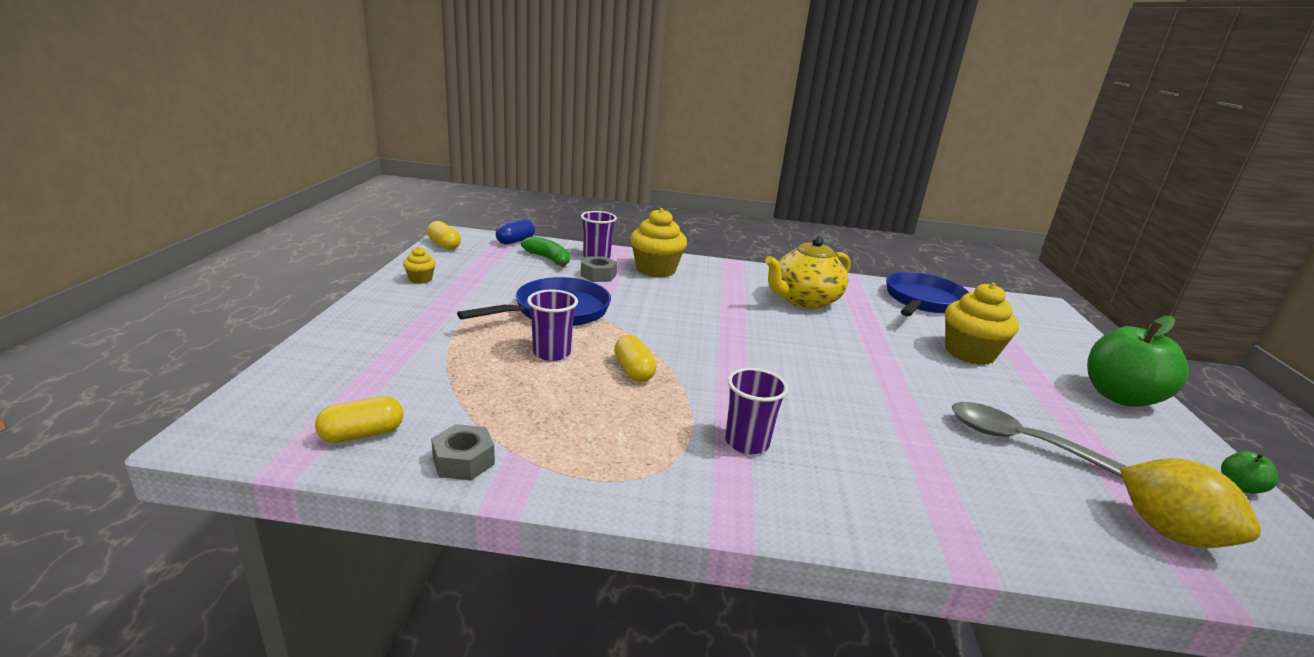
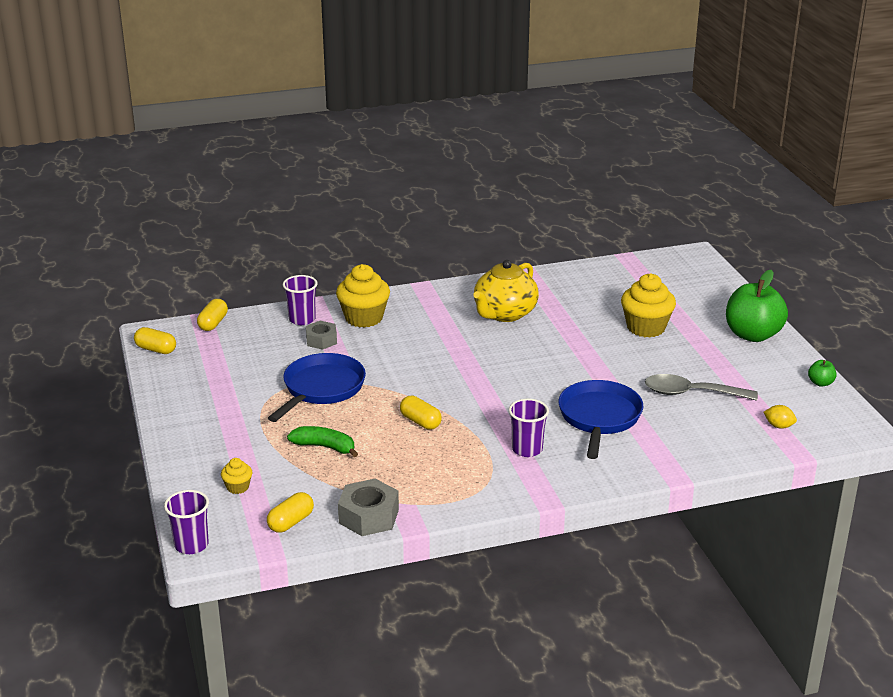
camera: 20 degrees left, 5 degrees up
(420, 279) = (181, 394): yellow cupcake -> yellow cupcake (237, 487)
(463, 461) = (369, 516): grey nut -> grey nut, size x1.51
(515, 241) = (213, 323): blue capsule -> yellow capsule
(549, 259) = (263, 335): green banana -> green banana (324, 447)
(551, 353) = (352, 427): purple cup -> purple cup (191, 545)
(922, 301) = (597, 282): blue pan -> blue pan (599, 418)
(1169, 532) = (778, 426): yellow lemon -> yellow lemon, size x0.49

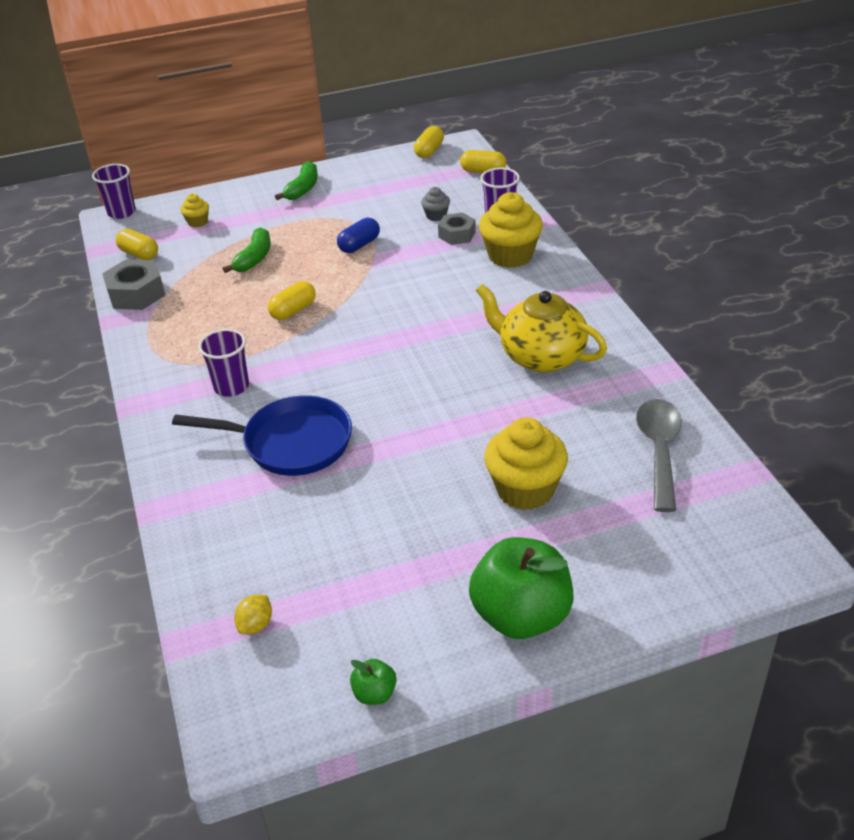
camera: 90 degrees right, 10 degrees up
(197, 422) = (303, 189): none -> green banana
(284, 349) = (436, 216): none -> grey cupcake
(321, 389) = (359, 245): blue pan -> blue capsule
(691, 393) = (346, 532): grey spoon -> grey spoon (659, 450)

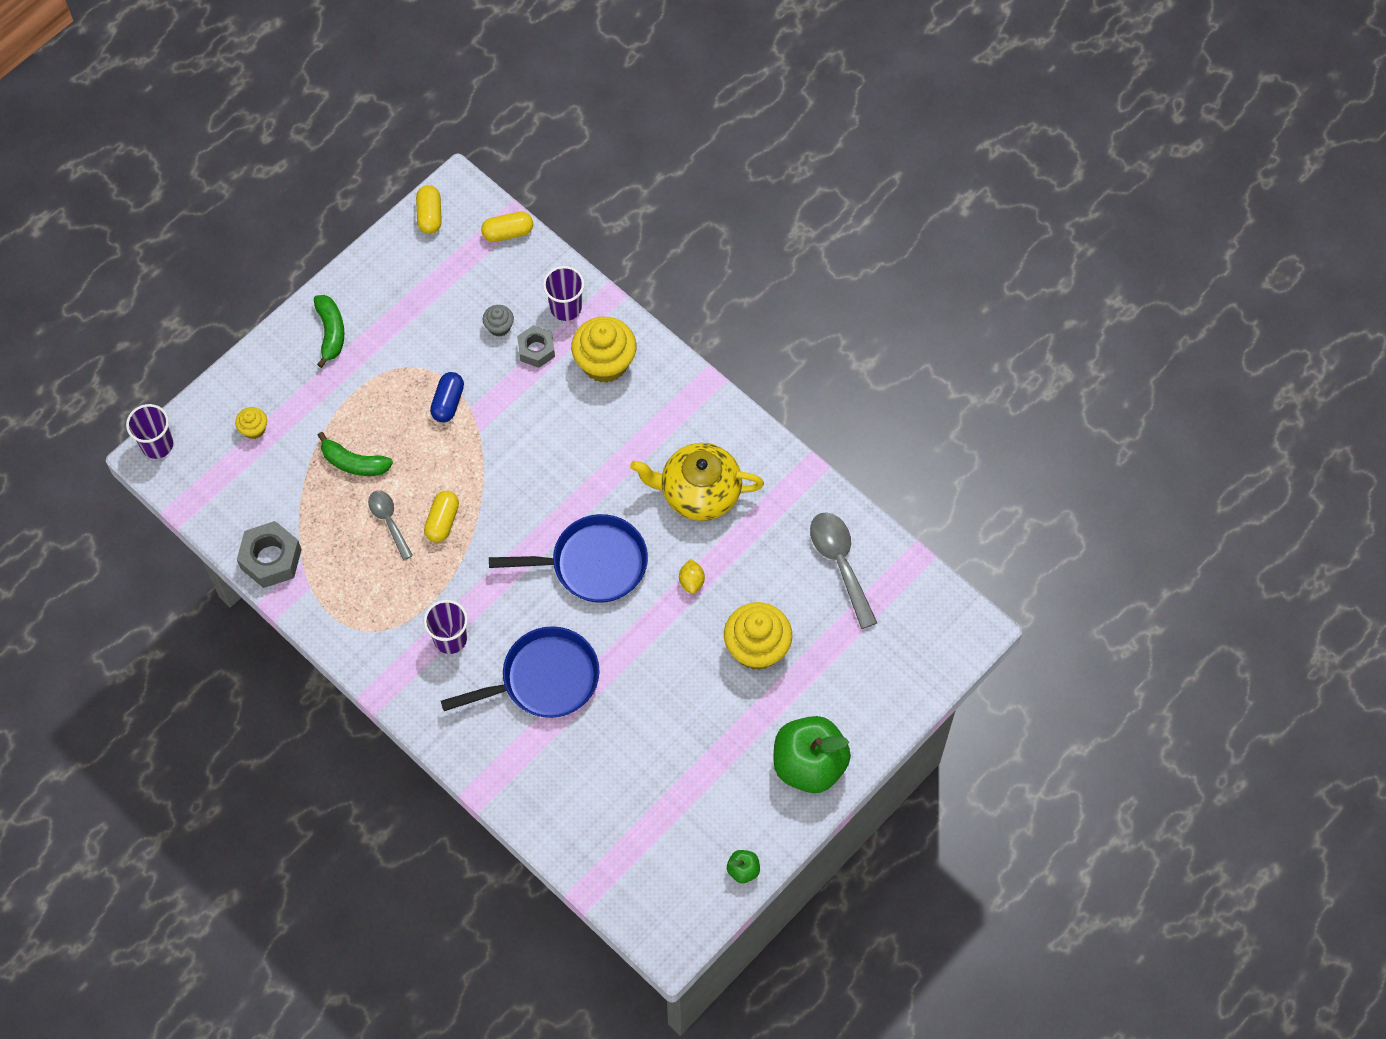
camera: 30 degrees left, 25 degrees up
(139, 254) = (229, 502): yellow capsule -> none
(249, 298) = (389, 521): none -> grey spoon
(254, 258) = (354, 462): green banana -> green banana turned 120 degrees clockwise
(256, 625) = (628, 856): yellow lemon -> yellow lemon (691, 581)
(403, 375) = (592, 564): none -> blue pan

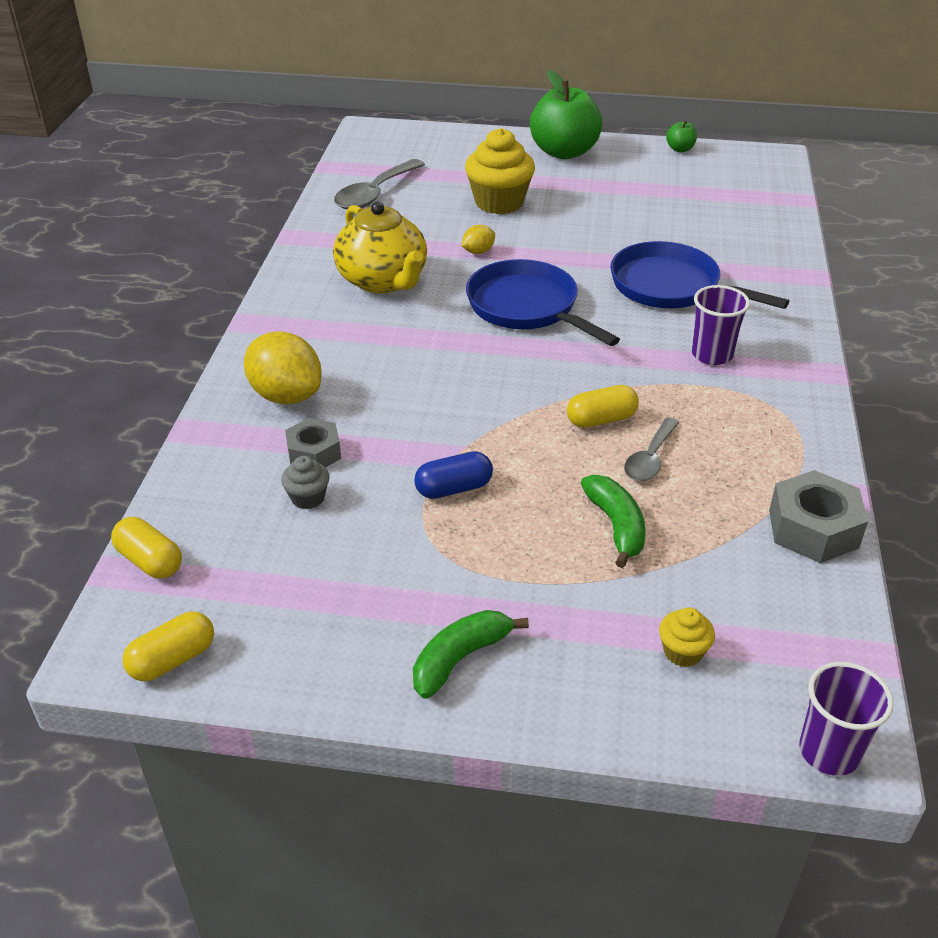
camera: 125 degrees left, 25 degrees down
(566, 308) = (233, 456): purple cup -> none
(605, 363) = (286, 395): yellow cupcake -> yellow lemon

